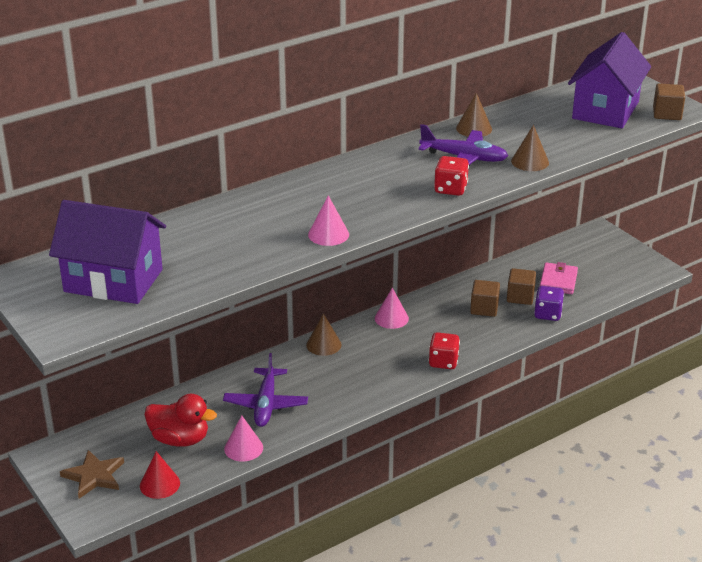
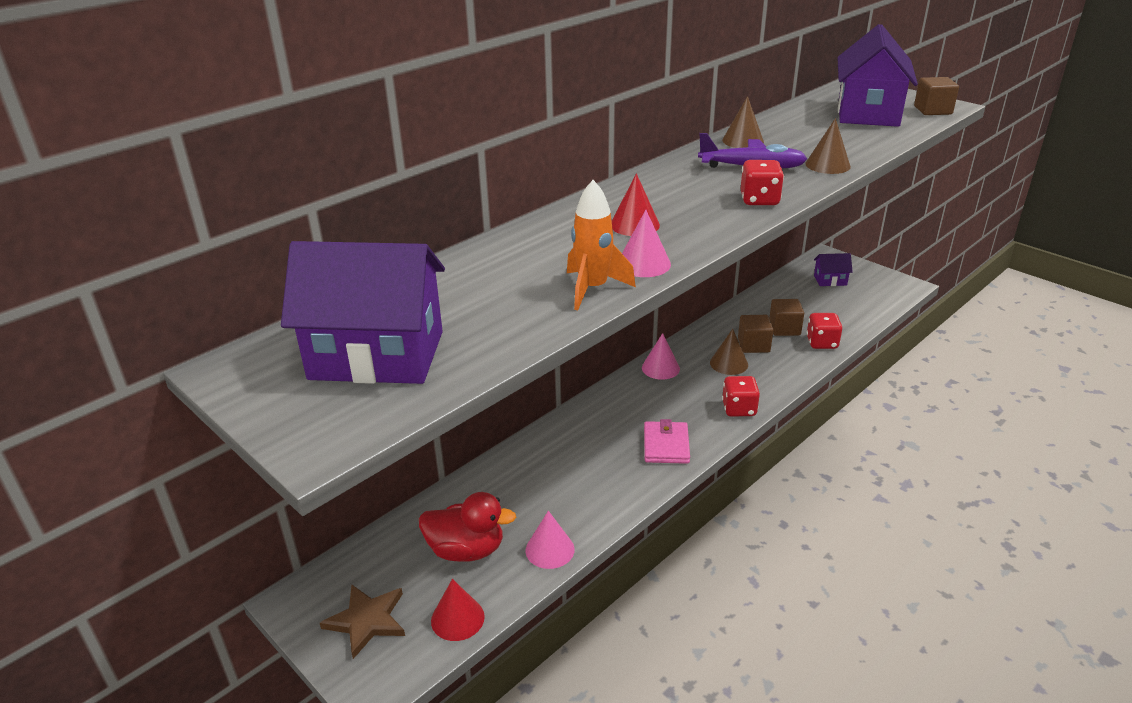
camera: 10 degrees left, 0 degrees up
(266, 404) = (557, 488): purple plane -> none
(281, 250) = (593, 289): none -> orange rocket
(323, 344) = (598, 407): brown cone -> brown cone (729, 363)
(339, 200) = (634, 225): none -> red cone
(547, 314) = (822, 343): purple dice -> red dice
(558, 281) = (814, 308): pink wallet -> pink wallet (666, 445)
(589, 256) = (830, 280): none -> purple house

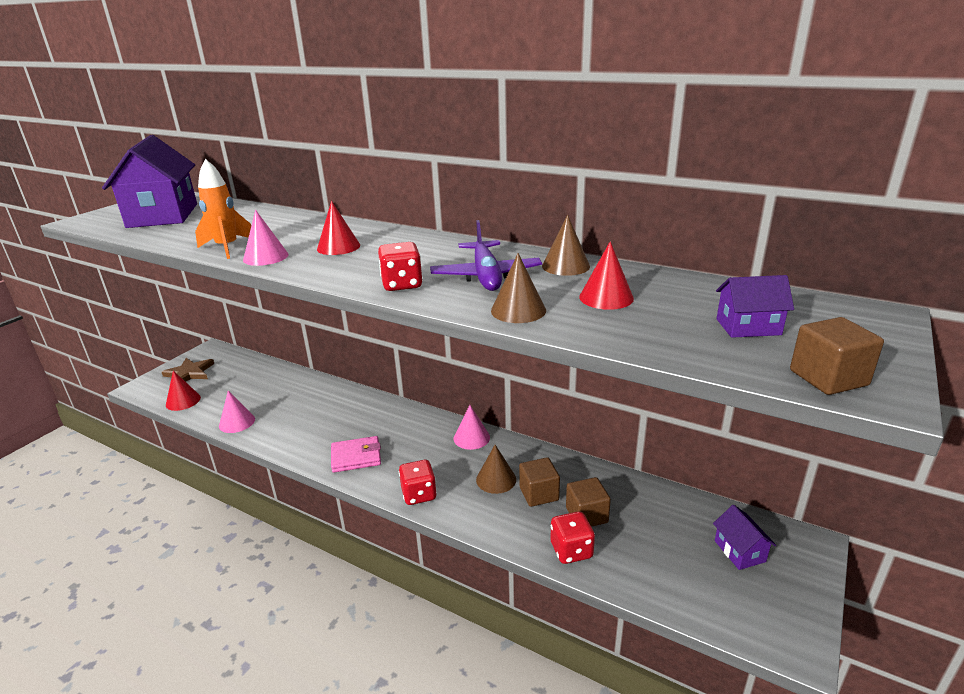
camera: 75 degrees right, 5 degrees down
(466, 550) = (241, 391): red duck -> none
(811, 138) = (606, 297): none -> red cone
(867, 113) = (748, 327): purple house -> purple house, size x0.46

